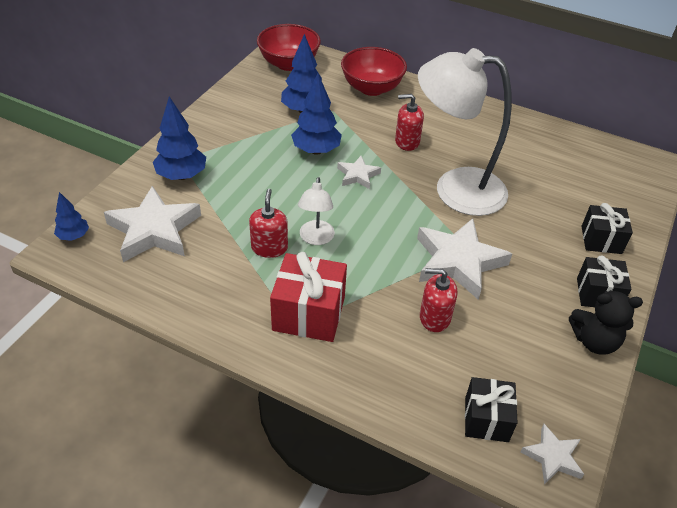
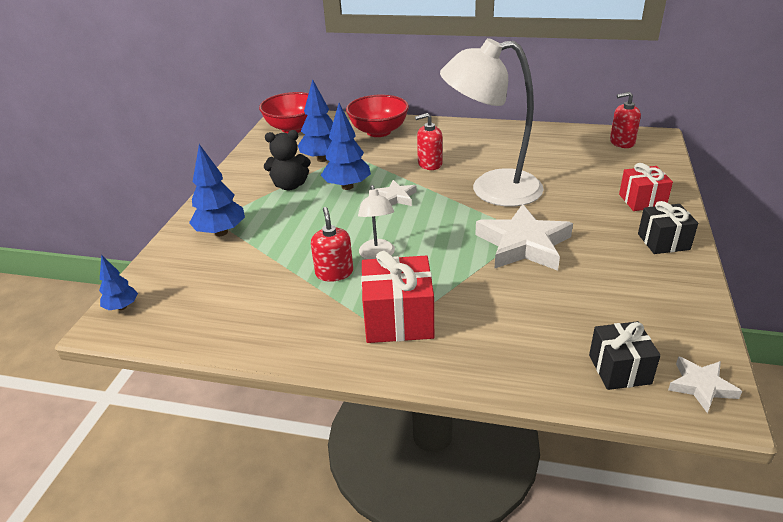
camera: 10 degrees left, 10 degrees down
(154, 230) = (208, 283): white star -> none
(434, 317) = (524, 294): red soap dispenser -> red soap dispenser (622, 142)
(594, 341) = (682, 279): black teddy bear -> black teddy bear (290, 185)
(601, 240) = (642, 200): black gift -> red gift

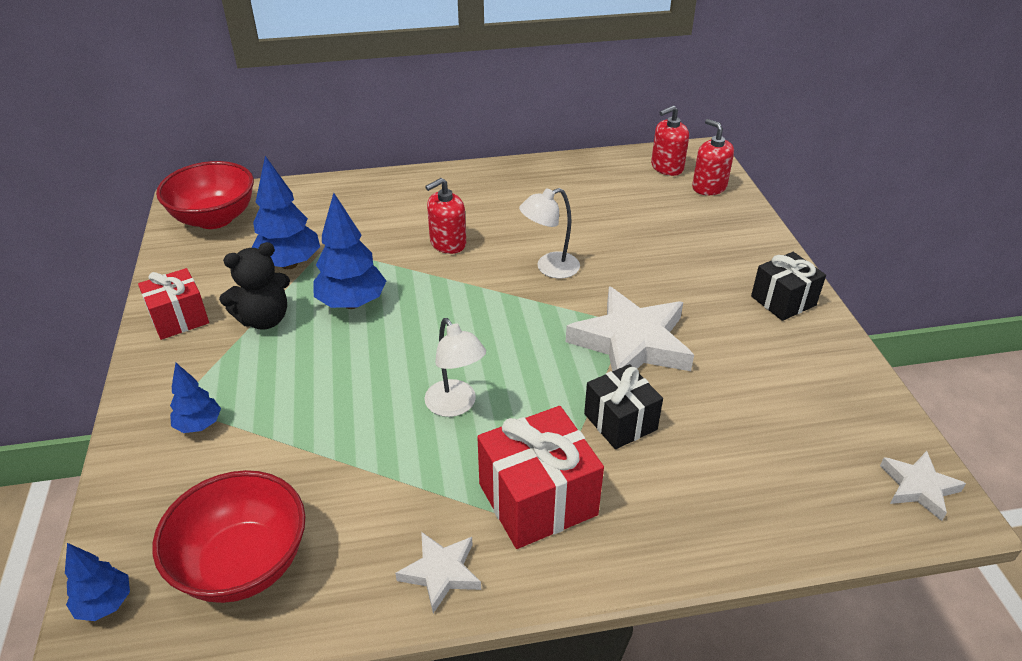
camera: 25 degrees left, 5 degrees up
(221, 232) = (199, 425): blue tree -> blue tree, size x0.58
(334, 272) = (410, 449): red soap dispenser -> red soap dispenser (709, 187)
(378, 131) = (348, 203): red bowl -> red bowl (243, 564)
(395, 197) = (430, 307): white star -> white star (441, 573)
(491, 190) = (549, 268): white lamp -> white lamp, size x0.46
(619, 369) = (828, 491): black gift -> black gift (620, 421)
(642, 200) = (732, 248): red gift -> red gift (179, 318)

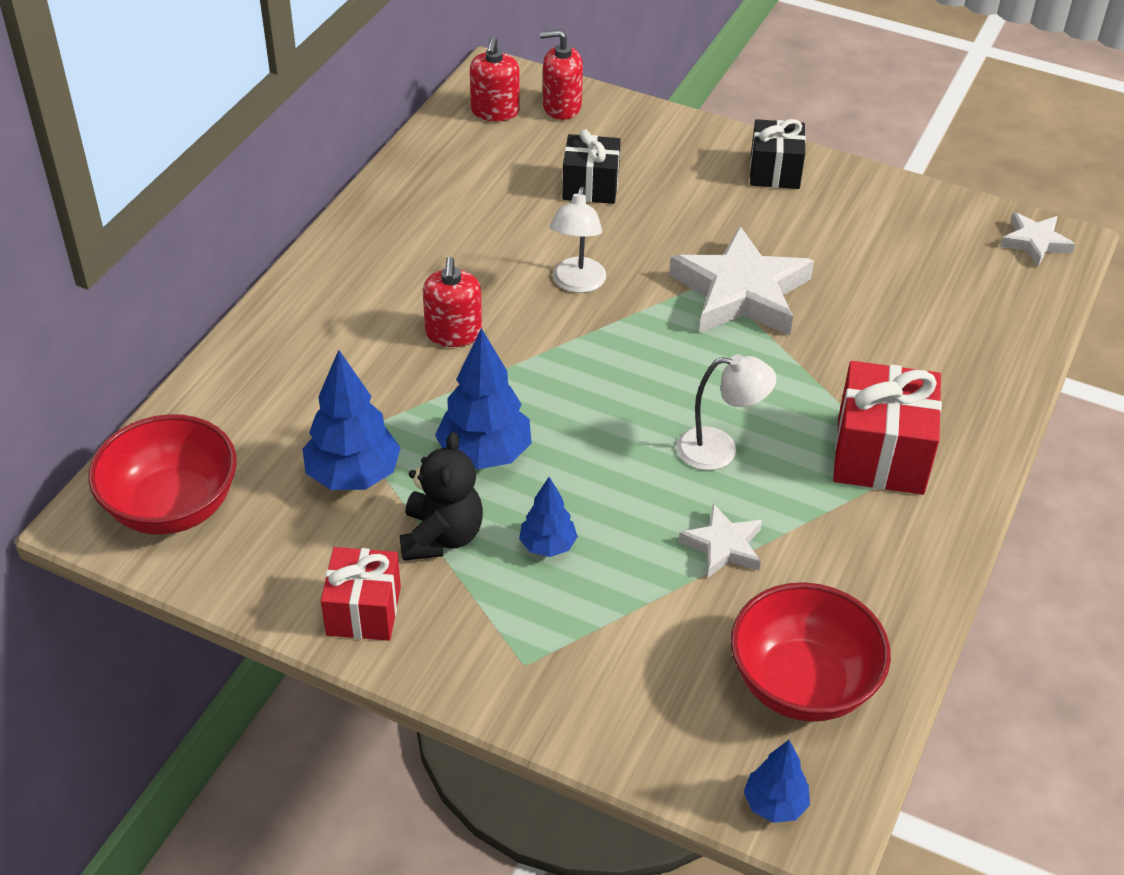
camera: 55 degrees left, 5 degrees up
(199, 425) = (576, 654): blue tree -> blue tree (548, 546)
(441, 573) = (913, 553): white star -> white star (723, 546)
(620, 421) = (833, 356): black gift -> black gift (590, 186)

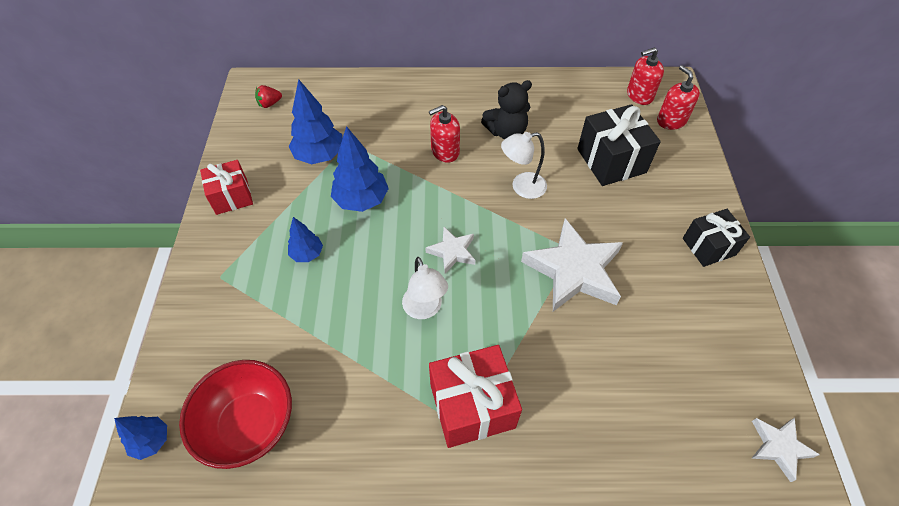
camera: 65 degrees right, 10 degrees up
(172, 507) = (269, 104): red bowl -> red strawberry
(441, 537) = (294, 206): black teddy bear -> black teddy bear (506, 132)
(590, 186) = (611, 161): black gift -> black gift, size x1.52
(723, 546) = (345, 340): white star -> white star (452, 251)

